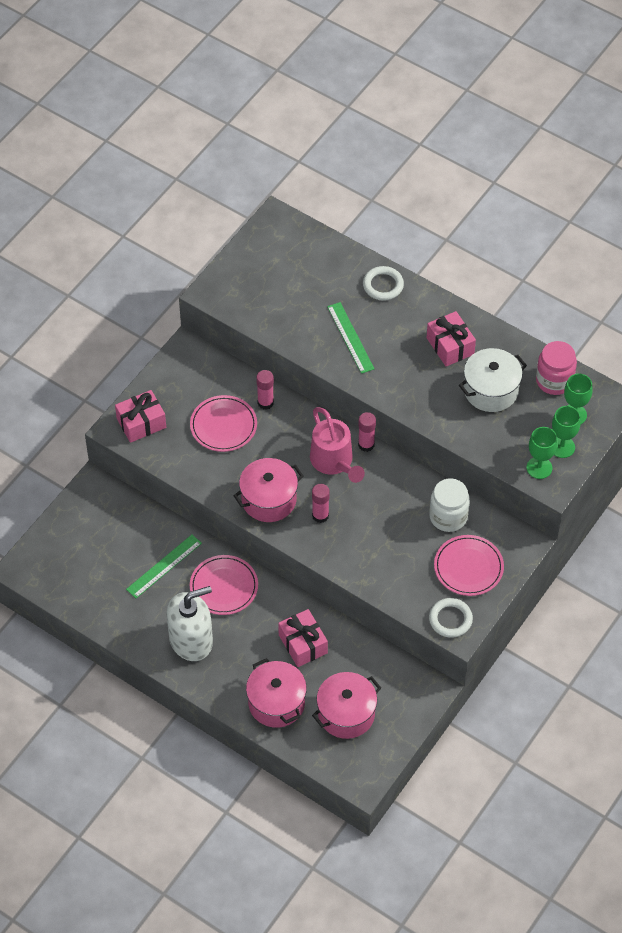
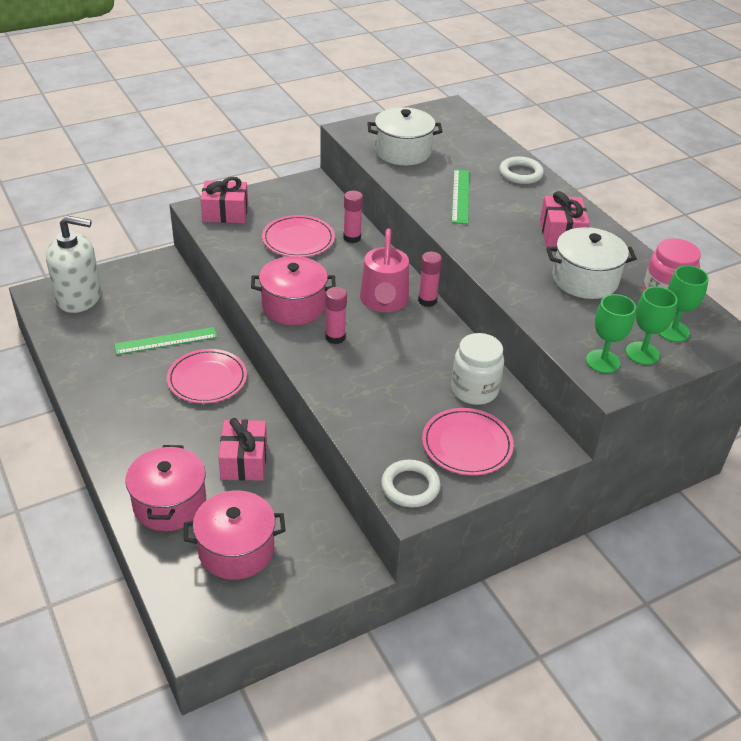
camera: 25 degrees right, 15 degrees down
(191, 640) = (135, 409): white soap dispenser -> white soap dispenser (79, 297)
(271, 302) = (403, 152): none -> white pot

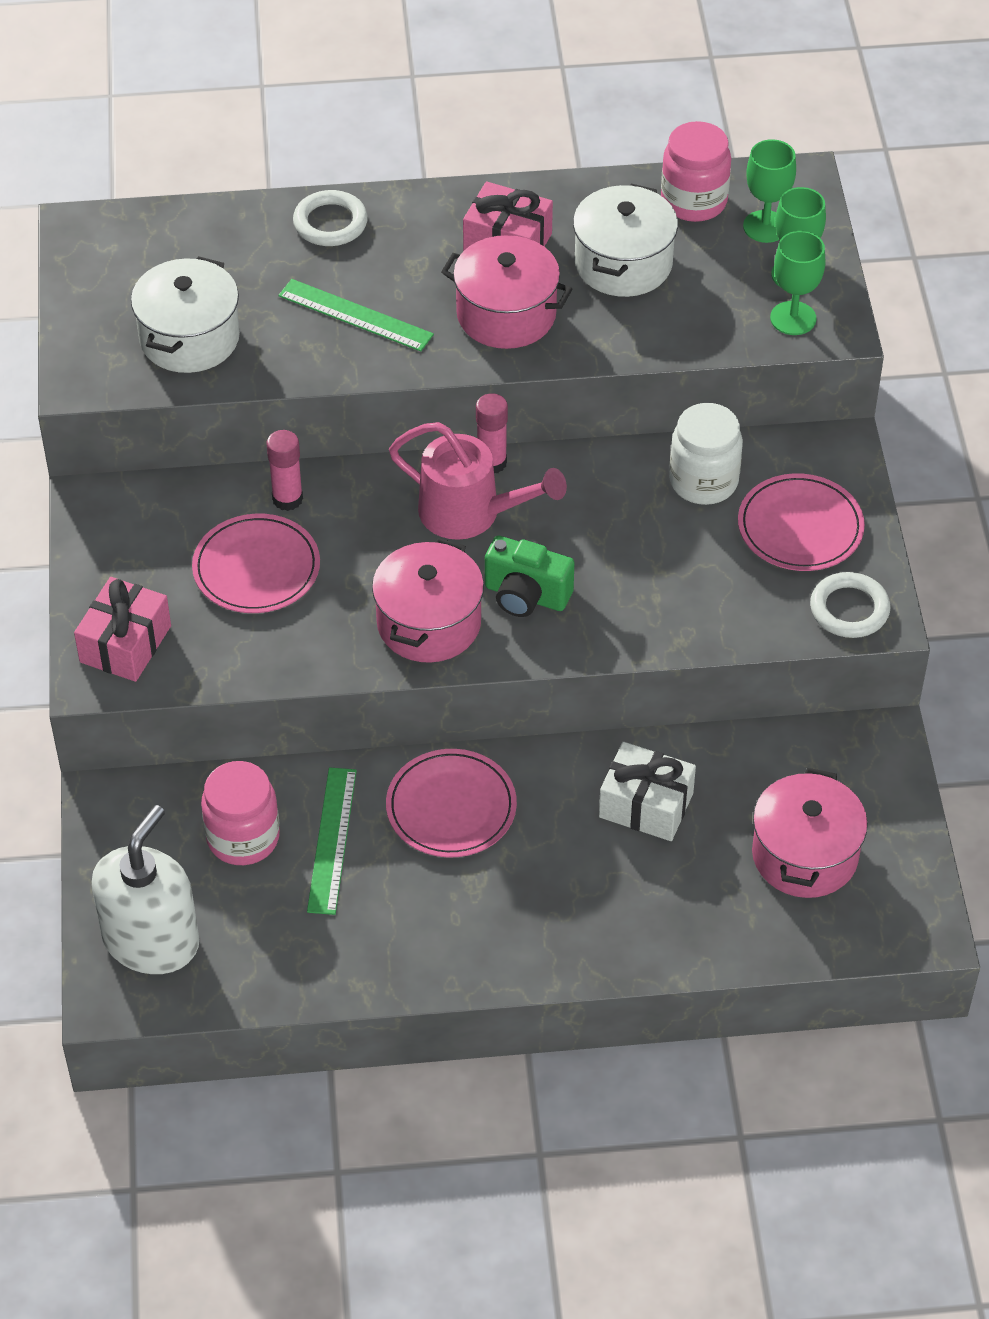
camera: 65 degrees left, 10 degrees up
(155, 310) = (243, 837): none -> pink jar
(169, 503) = (693, 911): pink pot -> pink pot (506, 314)
(244, 461) = (646, 805): pink gift -> white gift
(335, 337) = (526, 595): pink glue stick -> green camera

